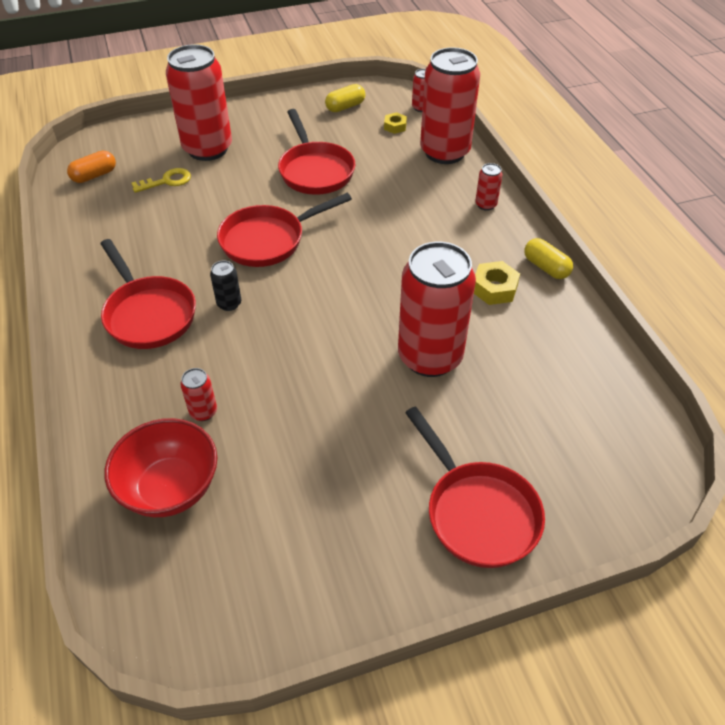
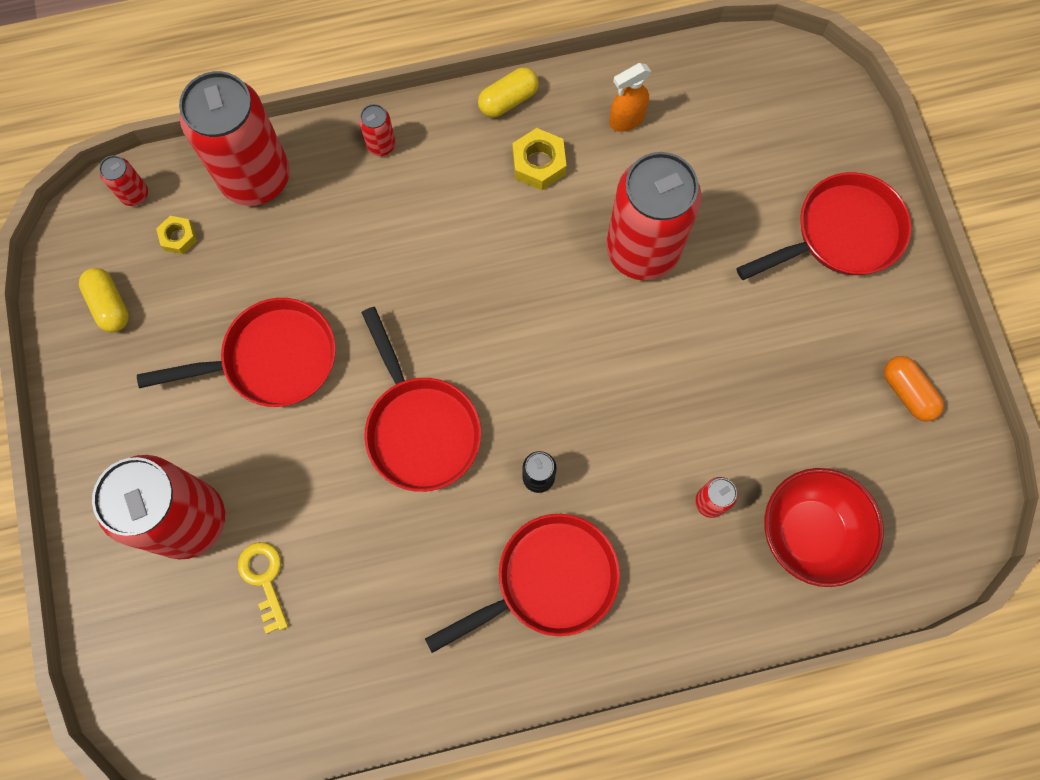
camera: 85 degrees left, 25 degrees up
(94, 175) = (232, 698): orange capsule -> orange capsule (907, 392)
(552, 341) = (626, 120): none -> orange spray bottle

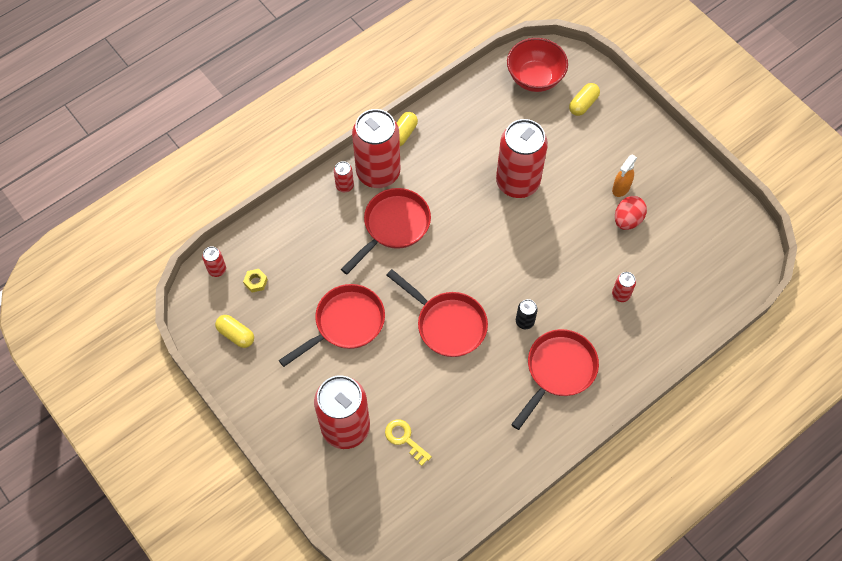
camera: 25 degrees left, 10 degrees down
(256, 178) = (283, 232): red can -> red can (378, 173)
(539, 163) = (437, 160): yellow nut -> none
(626, 120) = (473, 118): orange spray bottle -> orange spray bottle (621, 188)
(783, 385) = (627, 220): none -> red egg
(809, 532) = (679, 287): red bowl -> red bowl (535, 78)
(810, 167) = (583, 104): none -> yellow capsule
(841, 234) = (617, 131): red pan -> red pan (393, 226)
(907, 392) = (692, 197): orange capsule -> none

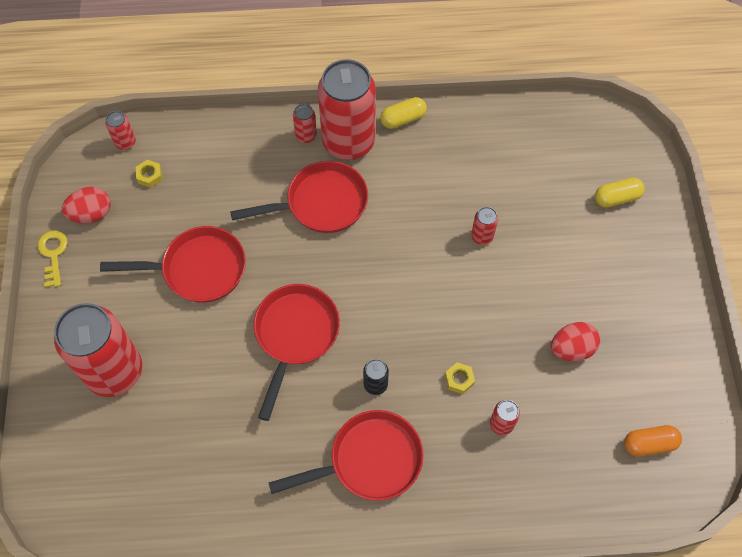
camera: 35 degrees right, 0 degrees up
(236, 335) = (91, 214): yellow capsule -> red egg
(404, 439) = (160, 422): yellow key -> yellow key (53, 254)
(447, 324) = (295, 335): red pan -> red pan turned 150 degrees counterclockwise
(517, 182) = (482, 236): red can -> red can, size x0.41
(535, 78) = (584, 141): red bowl -> none
(574, 284) = (459, 379): none -> yellow nut
(621, 188) = (590, 310): orange spray bottle -> none
(715, 248) = (649, 444): none -> orange capsule

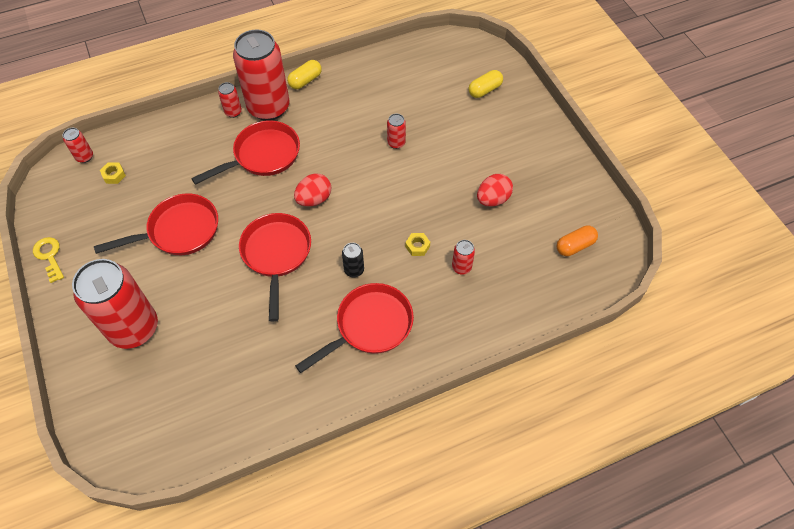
camera: 20 degrees left, 5 degrees down
(91, 214) = (73, 217): red egg -> red egg (314, 199)

